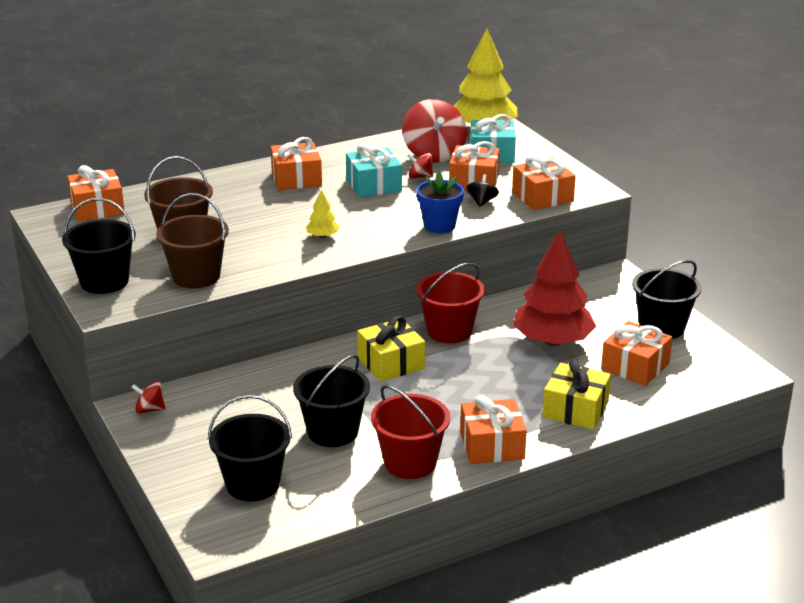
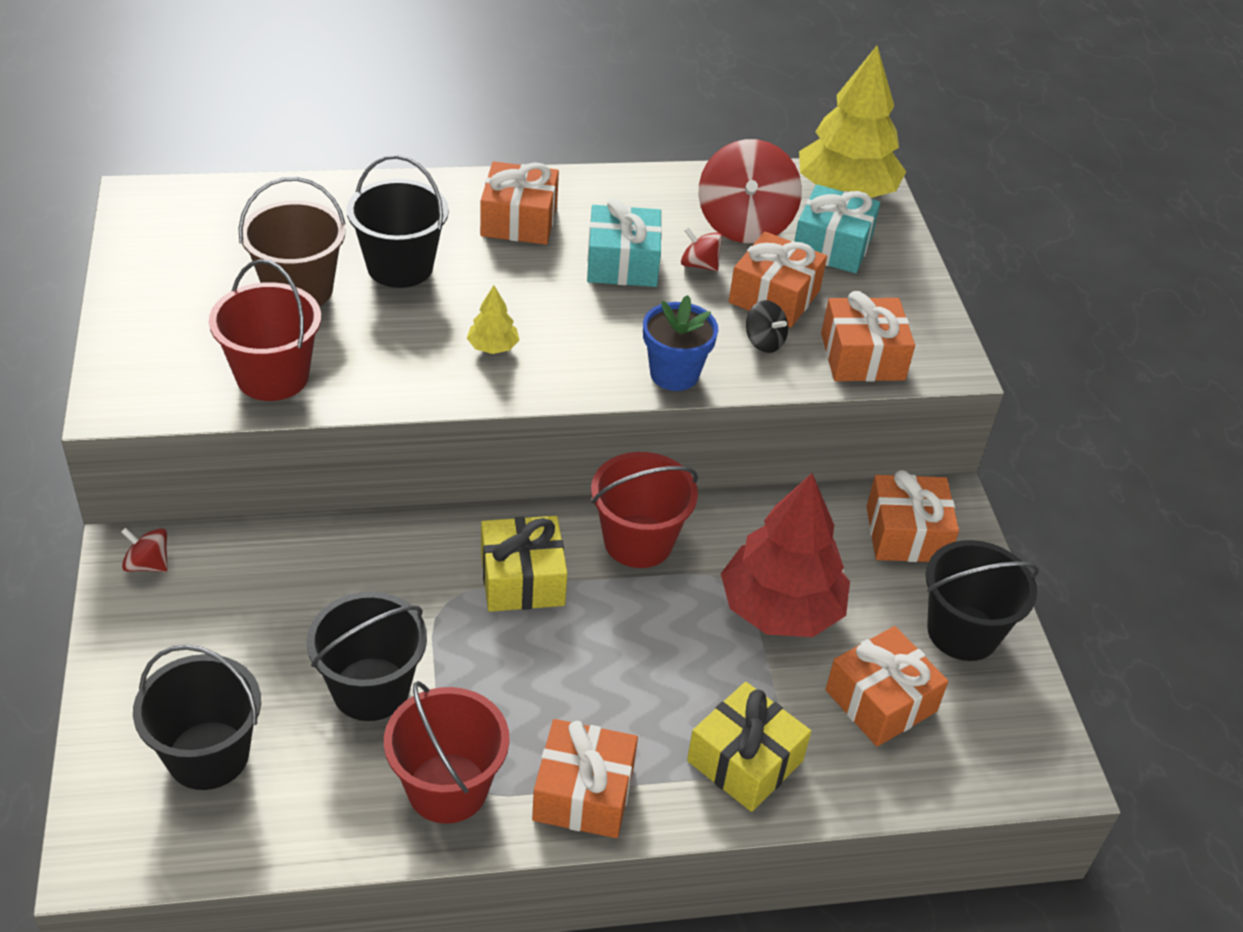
camera: 15 degrees right, 15 degrees up
(97, 208) = (215, 204): orange gift -> orange gift (906, 534)
(104, 281) = (144, 350): black bucket -> black bucket (400, 267)
(196, 276) = (272, 376): brown bucket -> red bucket
(481, 202) = (764, 342): black spinning top -> black spinning top turned 105 degrees clockwise

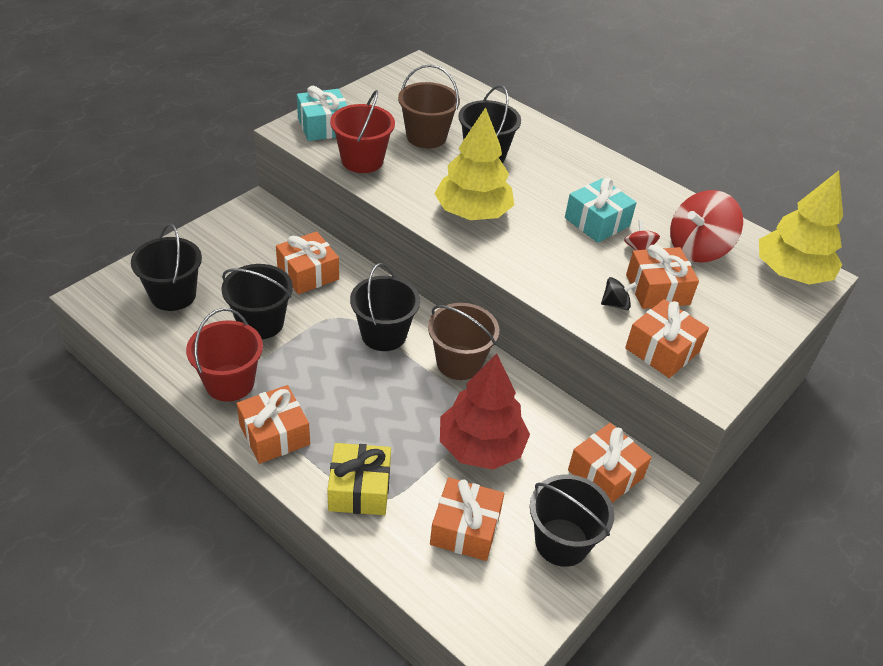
camera: 50 degrees right, 0 degrees up
(148, 564) = (256, 215): red spinning top -> none
(493, 347) = (473, 213): yellow tree -> yellow tree, size x2.37
(519, 220) = (574, 172): orange gift -> orange gift (308, 273)
(522, 579) = (383, 334): yellow gift -> black bucket
(638, 541) = (459, 362): red bucket -> brown bucket
(674, 374) = (542, 283): blue flower pot -> none
(764, 342) = (615, 304): black spinning top -> black spinning top turned 105 degrees counterclockwise
(832, 246) = (735, 291): turquoise gift -> turquoise gift (323, 126)

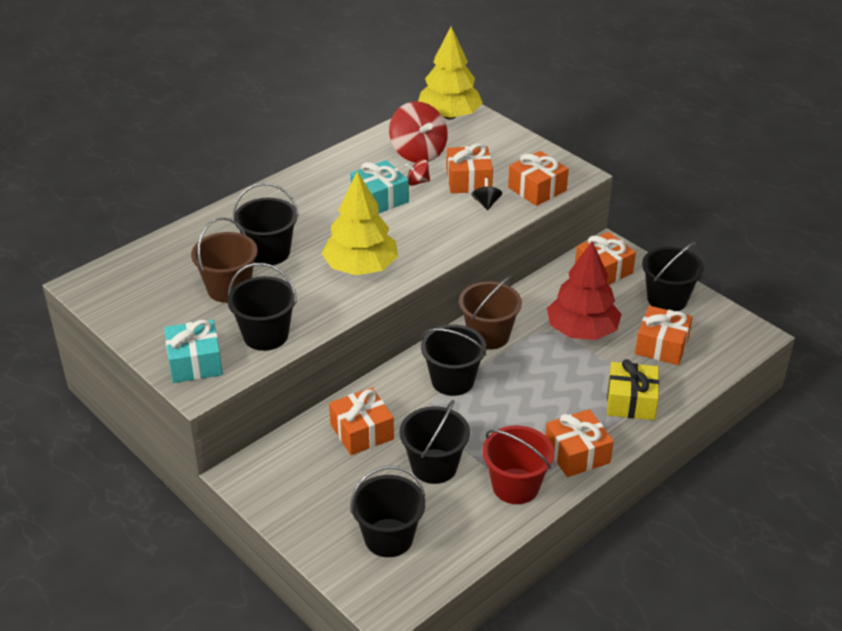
camera: 80 degrees left, 5 degrees down
(362, 160) = (265, 335): red bucket -> black bucket

